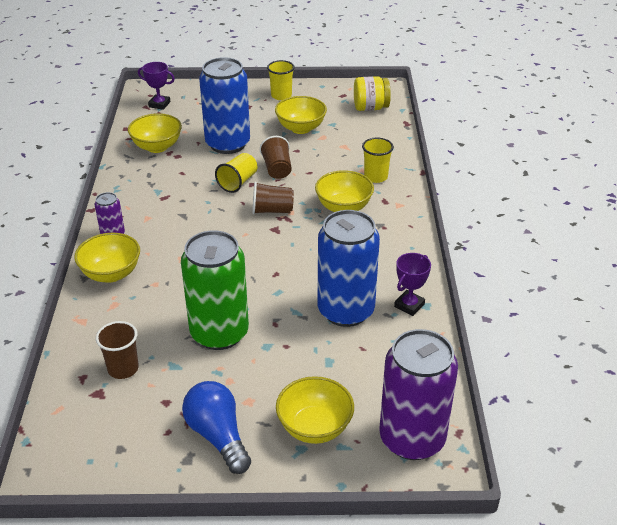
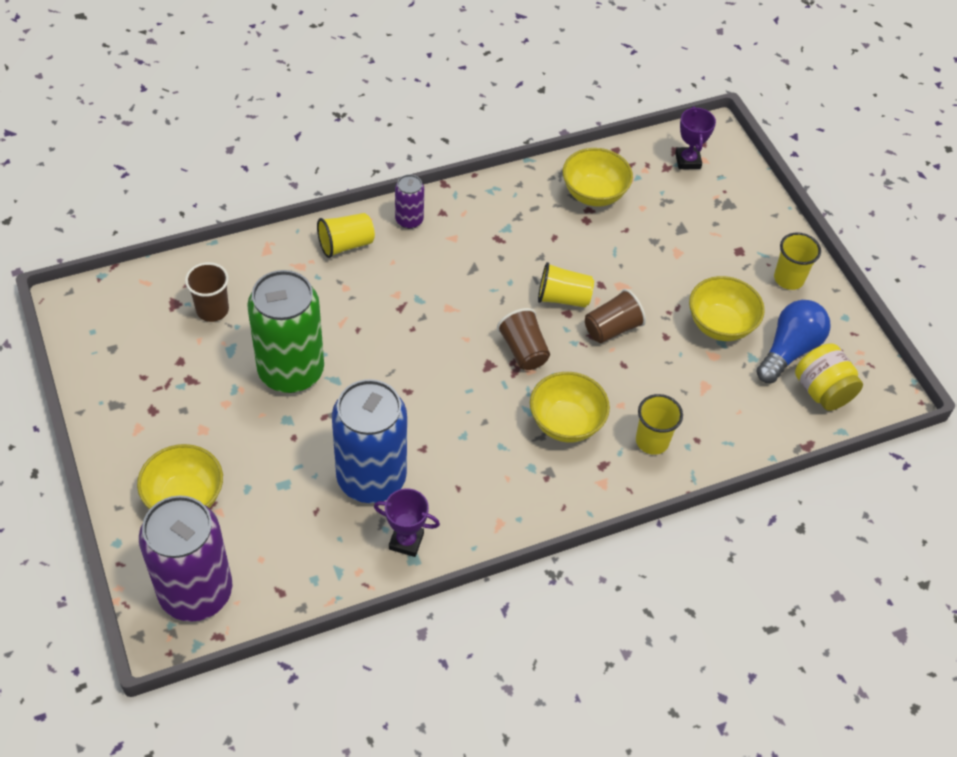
camera: 65 degrees right, 15 degrees up
(111, 274) = (346, 244): yellow bowl -> yellow cup
(218, 436) = (150, 419): blue light bulb -> blue light bulb (789, 350)
(228, 144) = (639, 260): blue can -> none

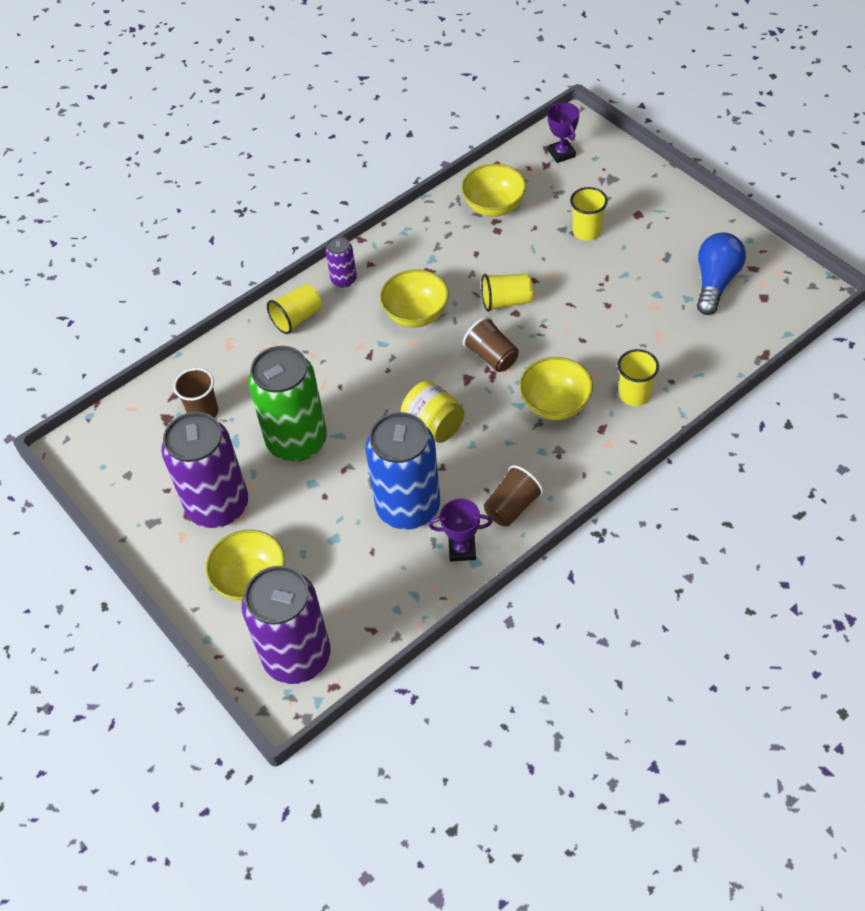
camera: 10 degrees left, 0 degrees up
(185, 410) = (218, 506): none -> purple can
(612, 328) = (559, 313): brown cup -> brown cup (512, 507)
(720, 325) = (649, 280): yellow bowl -> yellow bowl (416, 314)
(788, 279) = (689, 224): yellow cup -> yellow cup (586, 231)
(822, 391) = (757, 306): yellow jar -> yellow jar (433, 426)

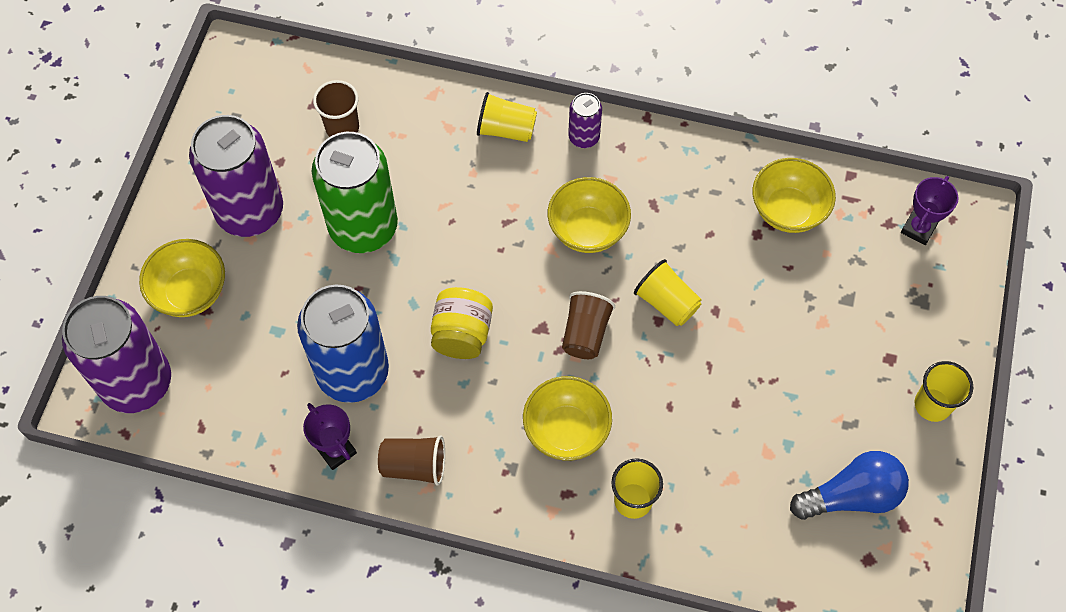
camera: 50 degrees right, 10 degrees up
(586, 231) = (823, 322): yellow cup -> yellow cup (932, 405)

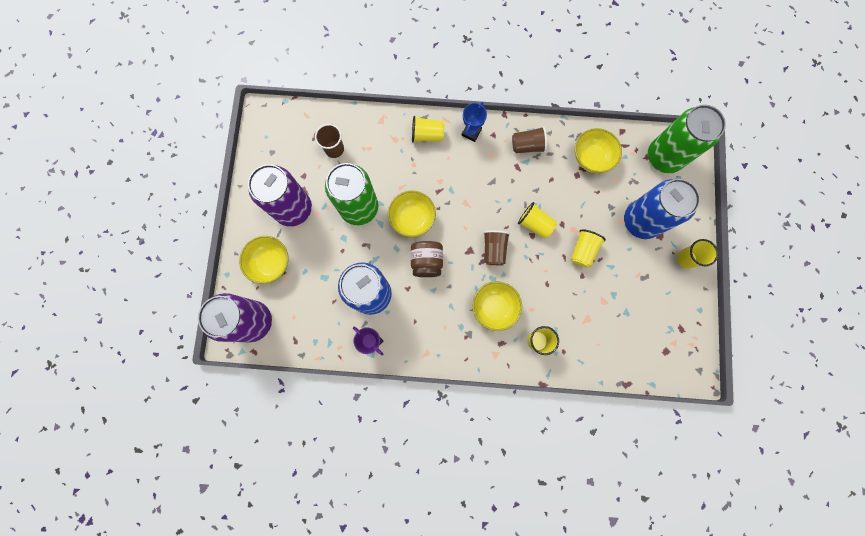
camera: 10 degrees left, 15 degrees up
(414, 466) = (416, 342): brown cup -> brown cup (527, 146)
(462, 334) = (427, 262): yellow jar -> brown jar
(584, 137) = (471, 132): purple can -> blue trophy
(587, 230) = (484, 188): yellow bowl -> yellow bowl (412, 219)
(745, 361) = (583, 251): none -> yellow cup
(851, 495) = (651, 317): blue light bulb -> none
(859, 328) = (641, 221): none -> blue can
(918, 229) = (664, 157): purple trophy -> green can

